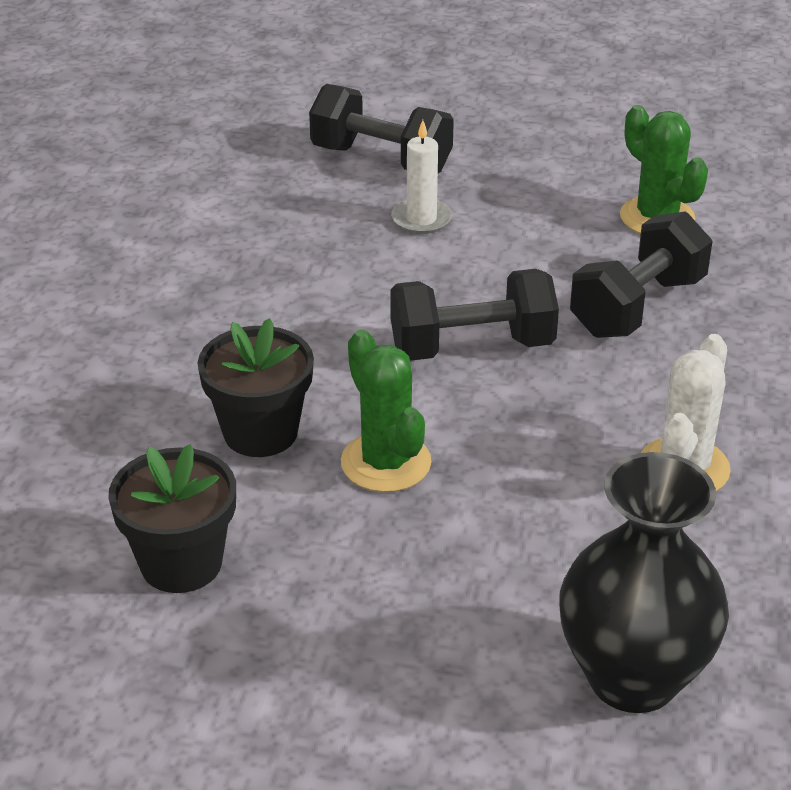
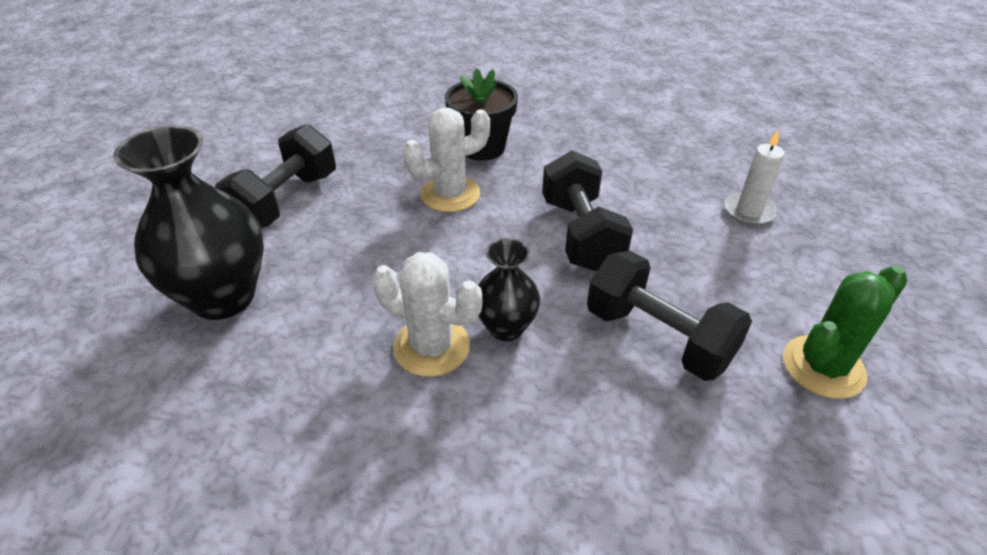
camera: 90 degrees right, 5 degrees up
(181, 563) = (374, 127): black flower pot -> none
(381, 160) = (829, 191): black dumbbell -> black dumbbell (286, 201)
(386, 463) = (450, 194): green cactus -> white cactus
(643, 411) = (506, 327): none -> black vase

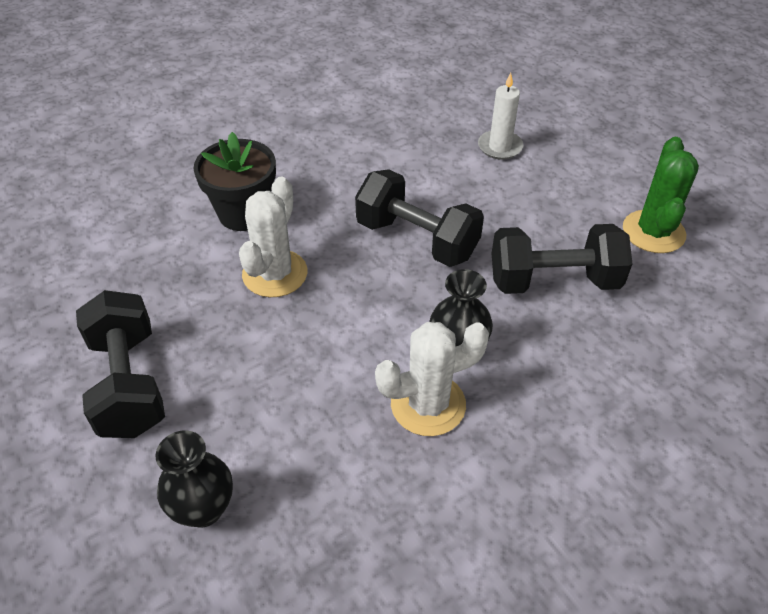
camera: 45 degrees left, 5 degrees up
(223, 297) = (203, 508): black vase -> black vase, size x0.55

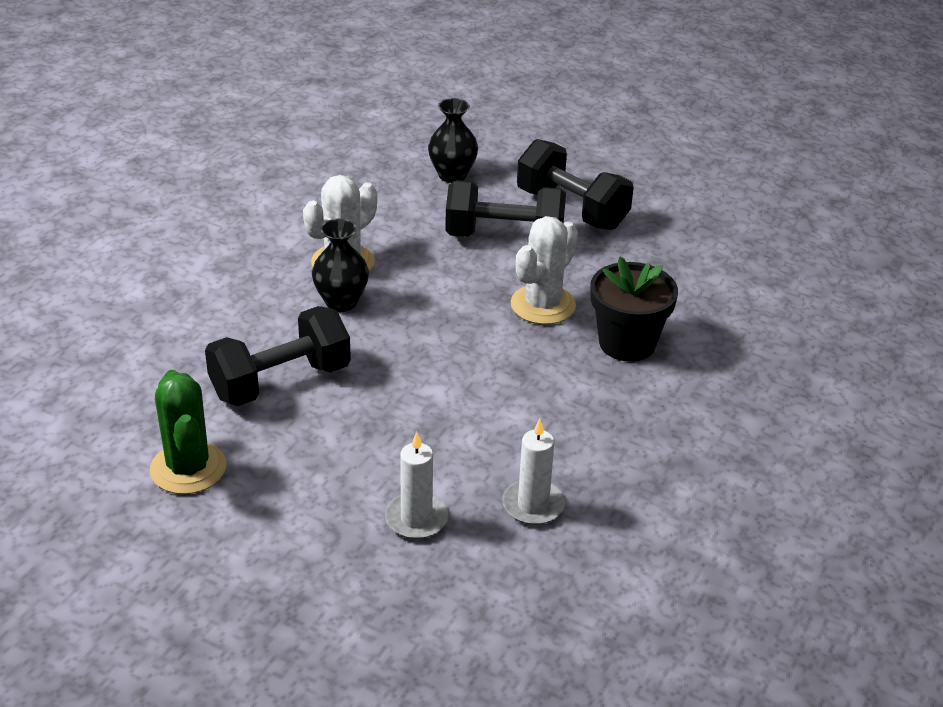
camera: 150 degrees right, 10 degrees down
(275, 274) = (543, 305): white cactus -> white cactus turned 45 degrees clockwise
(417, 239) = (438, 376): black dumbbell -> black dumbbell (504, 237)
(418, 131) = (533, 505): none -> white candle

